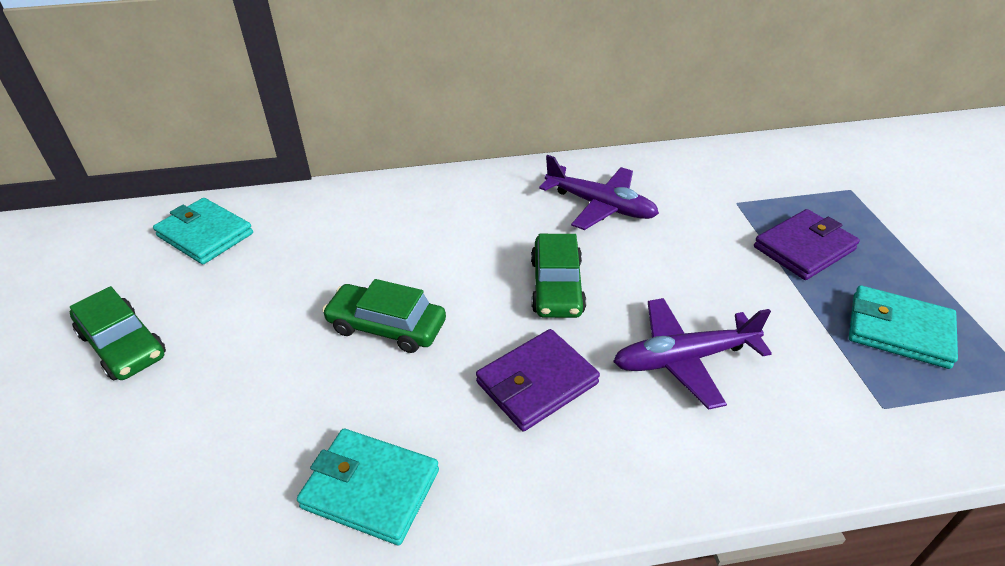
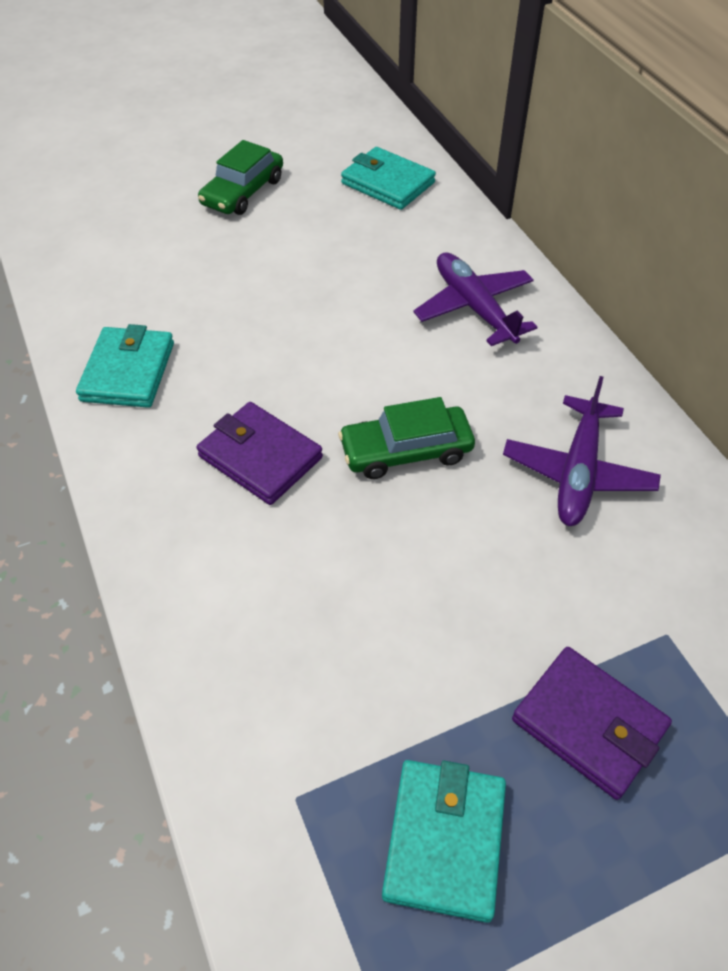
camera: 75 degrees right, 10 degrees up
(205, 235) = (388, 183): turquoise wallet -> turquoise wallet turned 75 degrees counterclockwise
(387, 326) = (306, 334): green car -> none
(683, 359) = (324, 580): purple plane -> purple plane (474, 307)

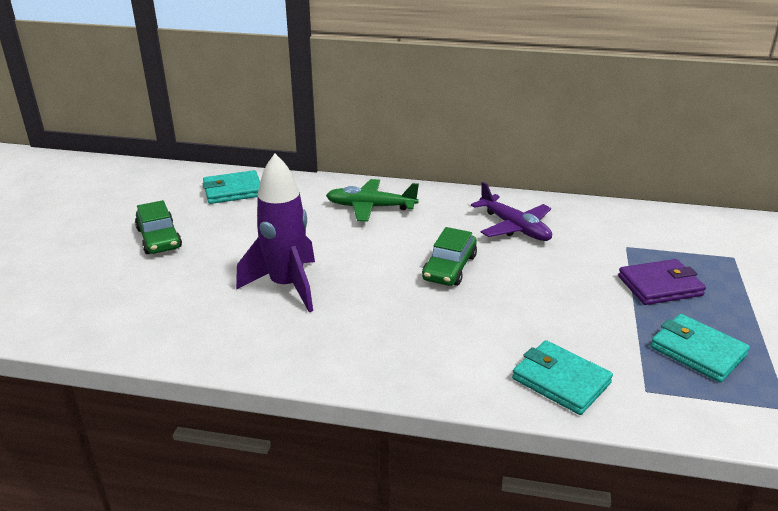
camera: 55 degrees left, 20 degrees down
(128, 372) = (265, 342): turquoise wallet -> turquoise wallet (561, 381)
(239, 331) = (287, 286): none -> purple rocket
(260, 457) = (401, 316): purple wallet -> none
(474, 307) = (370, 207): purple plane -> green plane

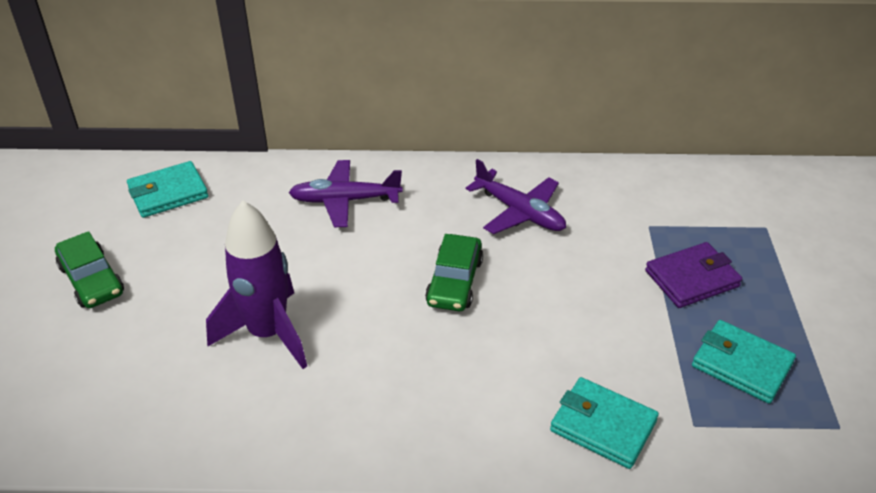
camera: 10 degrees left, 10 degrees up
(370, 207) = (344, 200): green plane -> purple plane

